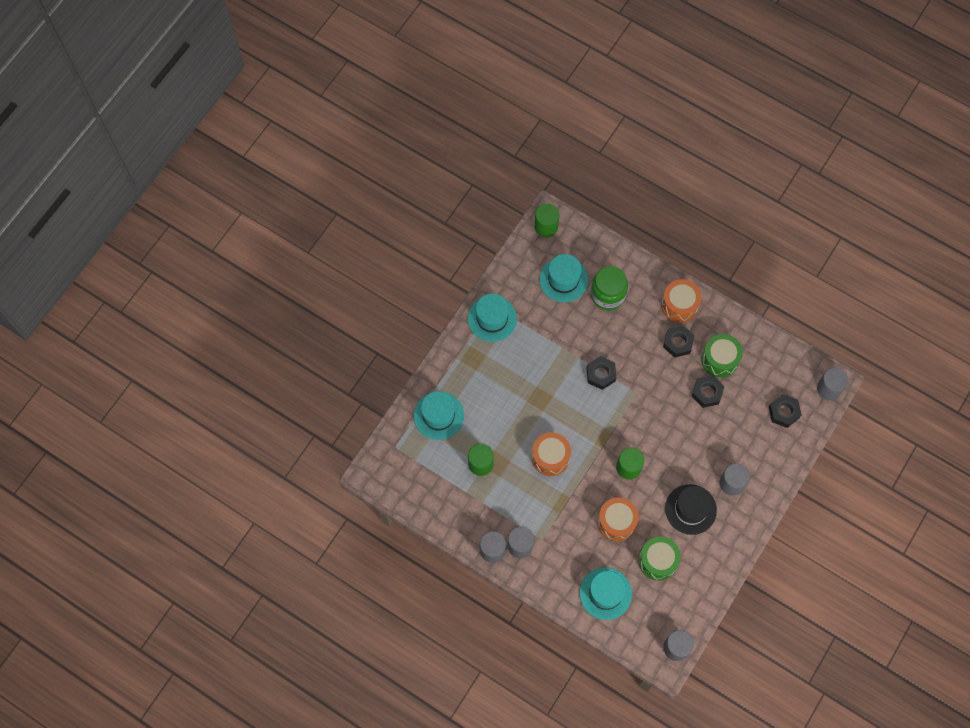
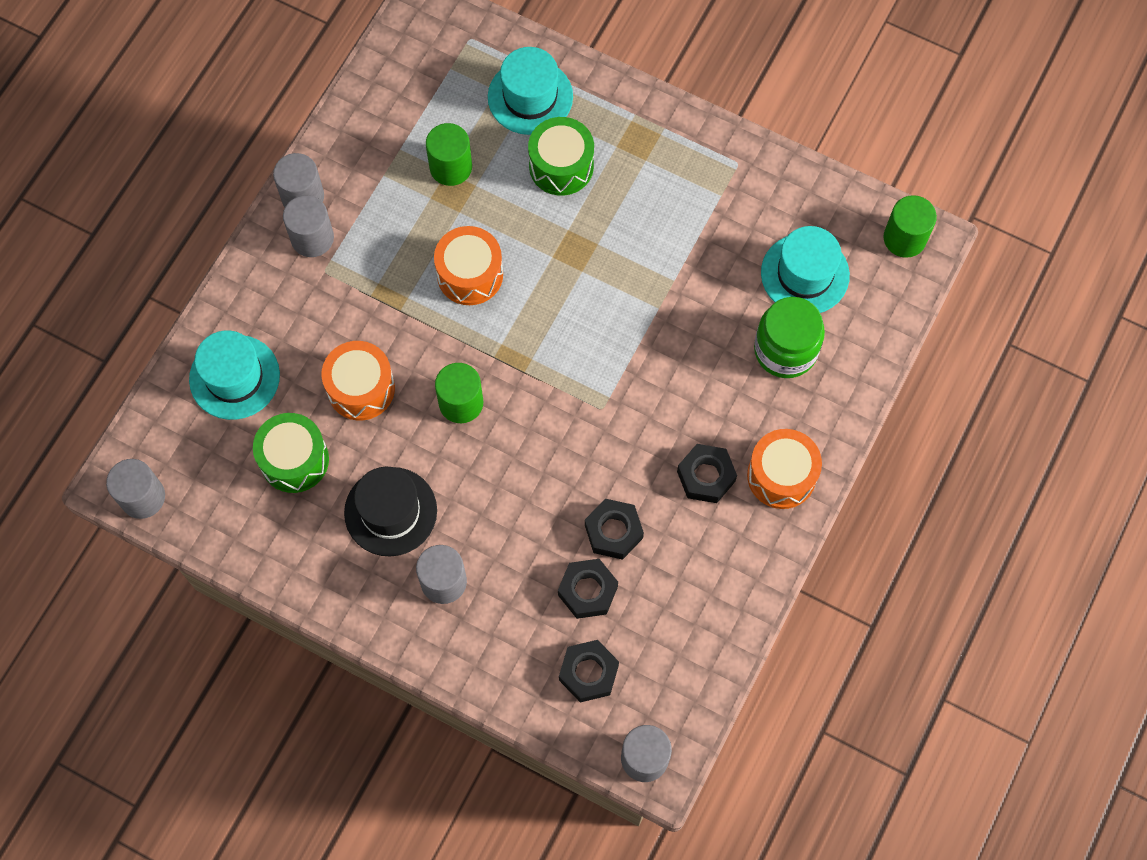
camera: 85 degrees right, 0 degrees up
(492, 318) = (715, 164): turquoise hat -> none
(600, 374) = (630, 347): black nut -> black nut (587, 591)
(720, 359) = (681, 552): green drum -> green drum (561, 166)

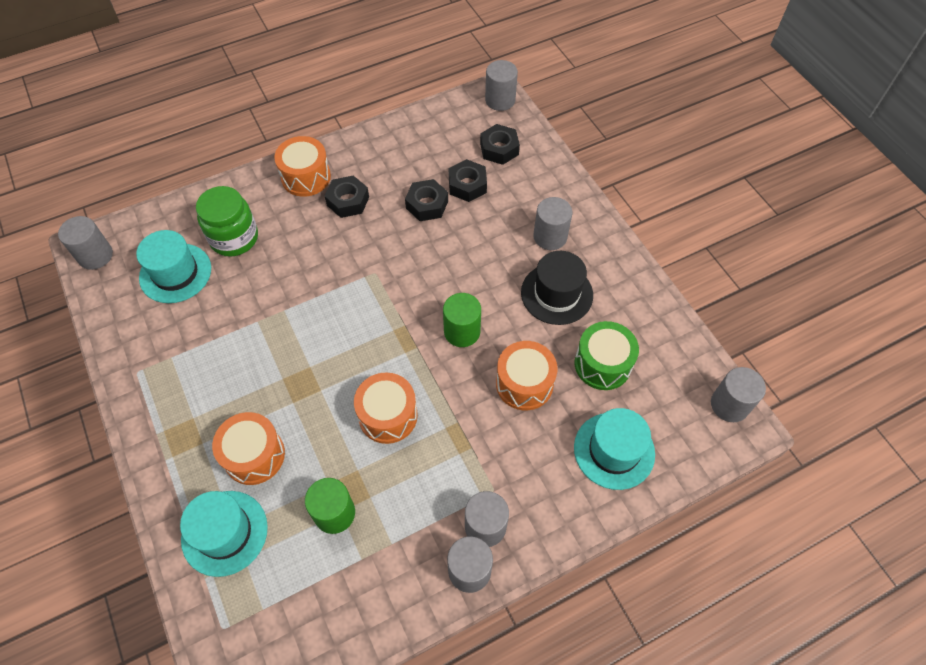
camera: 145 degrees left, 10 degrees down
(561, 166) = (254, 455): green drum -> orange drum
(904, 238) = (95, 255): green cylinder -> grey cylinder

